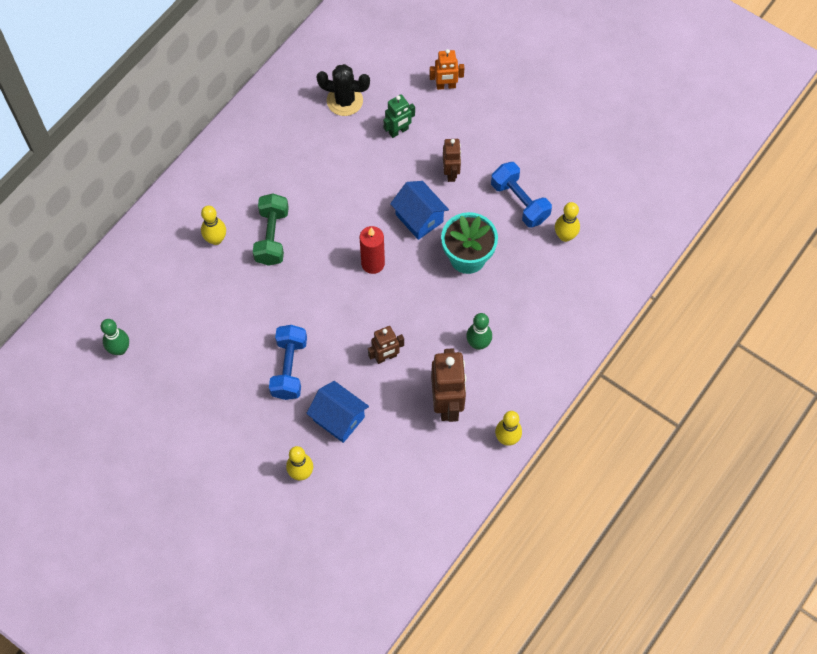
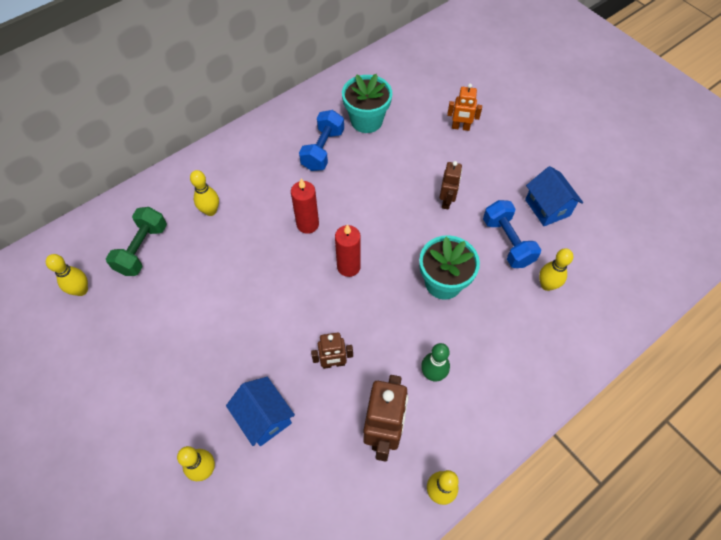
camera: 15 degrees right, 5 degrees down
(120, 349) = (81, 290): green bowling pin -> yellow bowling pin
(272, 237) = (262, 220): green dumbbell -> green dumbbell (142, 249)
(289, 368) = (233, 350): blue dumbbell -> blue dumbbell (323, 150)
(319, 230) = (307, 224): none -> red candle
(344, 101) = (366, 121): black cactus -> turquoise flower pot
(398, 131) = (407, 155): green robot -> none
(419, 218) = (405, 235): blue house -> blue house (547, 208)

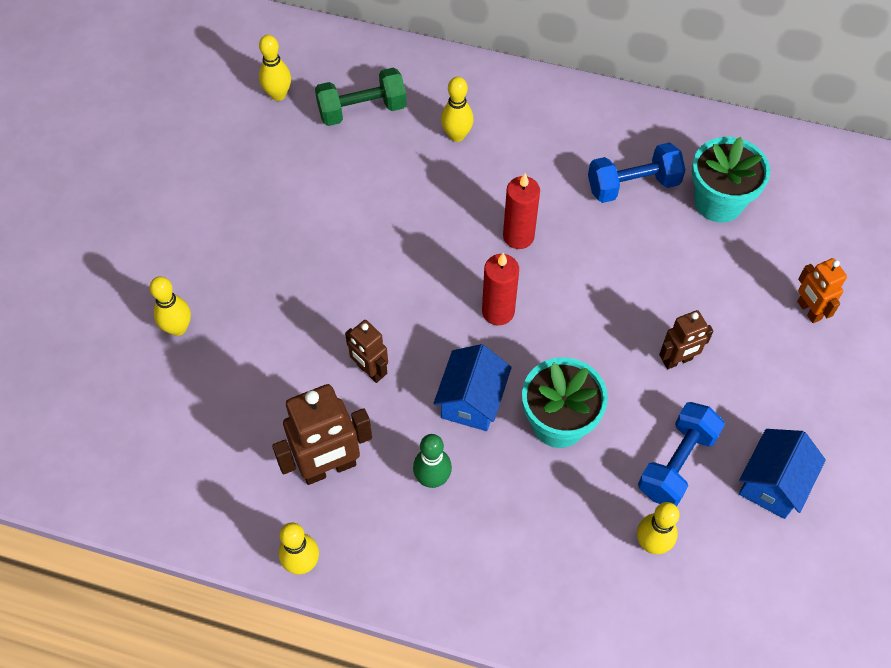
camera: 55 degrees right, 0 degrees up
(264, 417) = (264, 345): blue house -> blue house (472, 401)

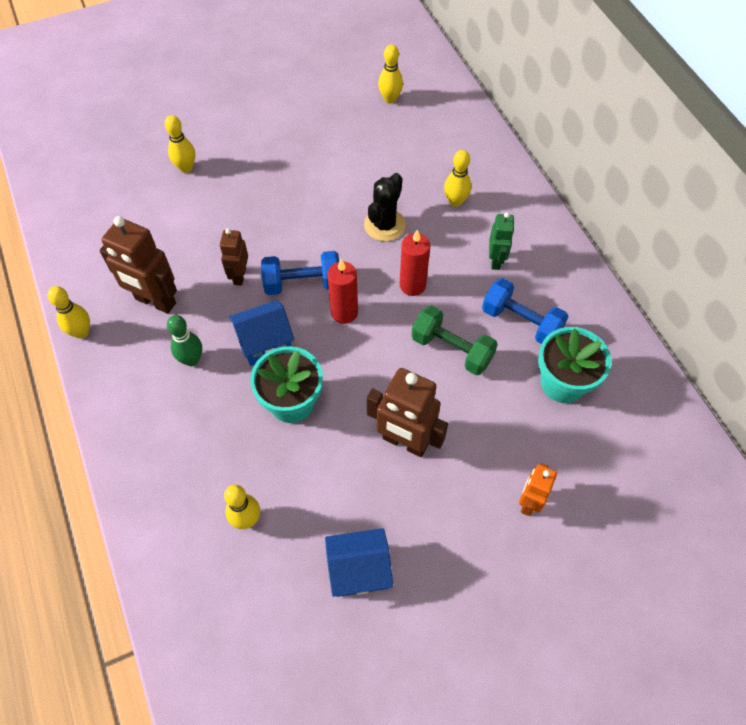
camera: 50 degrees right, 0 degrees up
(362, 110) = (422, 143): green dumbbell -> green dumbbell (452, 349)
(428, 209) = (384, 225): none -> black cactus
(552, 154) = (496, 260): none -> green robot
(677, 360) = (405, 442): brown robot -> brown robot, size x1.72
(677, 463) = (322, 495): blue dumbbell -> blue dumbbell (303, 283)

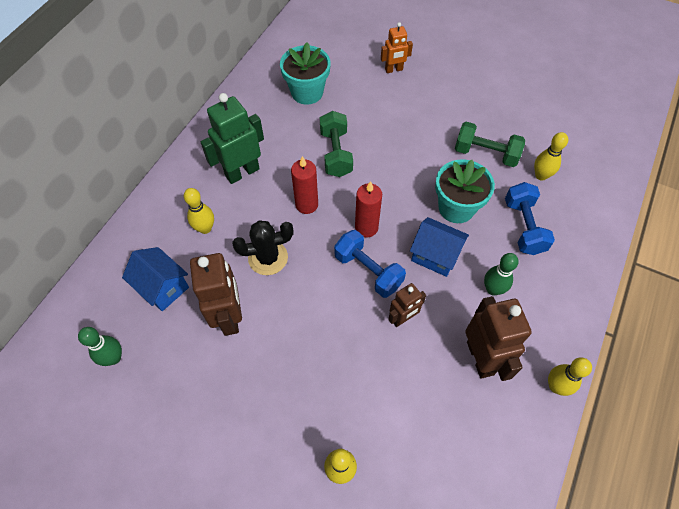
camera: 130 degrees left, 0 degrees up
(323, 490) = (485, 154): none -> green dumbbell
(359, 570) = (504, 111): blue house -> blue house (163, 287)
(390, 99) = (114, 358): yellow bowling pin -> green bowling pin
(405, 442) = (418, 137): brown robot -> brown robot (230, 317)
(496, 260) = (242, 172): green robot -> green robot, size x1.72
(521, 322) = (281, 132): blue dumbbell -> blue dumbbell (523, 227)

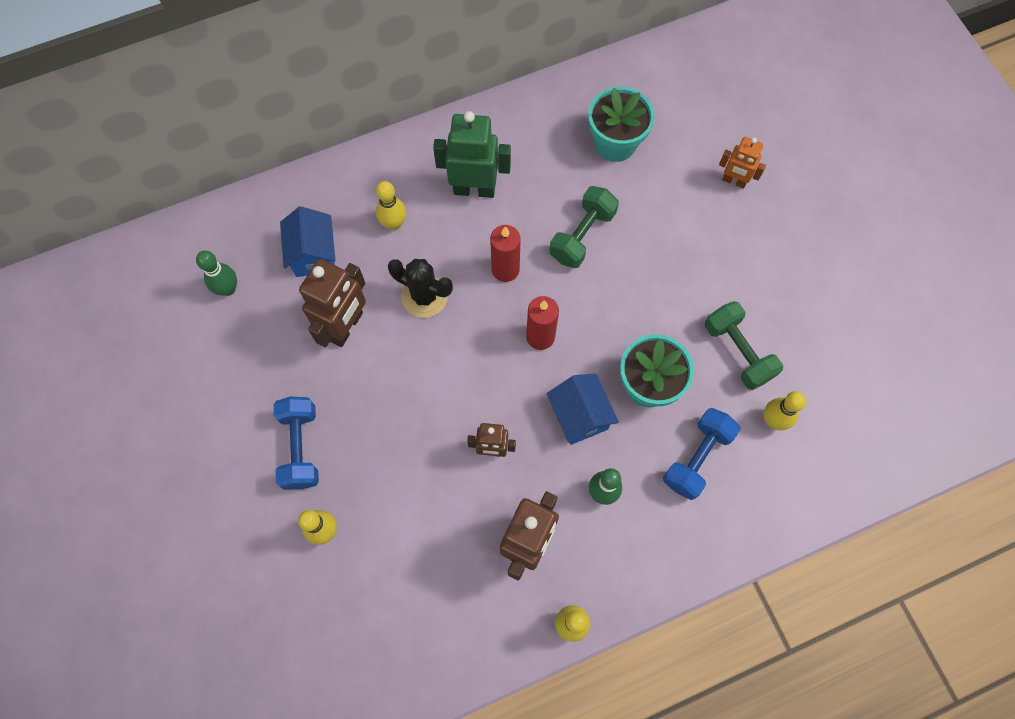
camera: 40 degrees right, 10 degrees up
(368, 271) = (503, 380): blue dumbbell -> blue dumbbell (301, 447)

